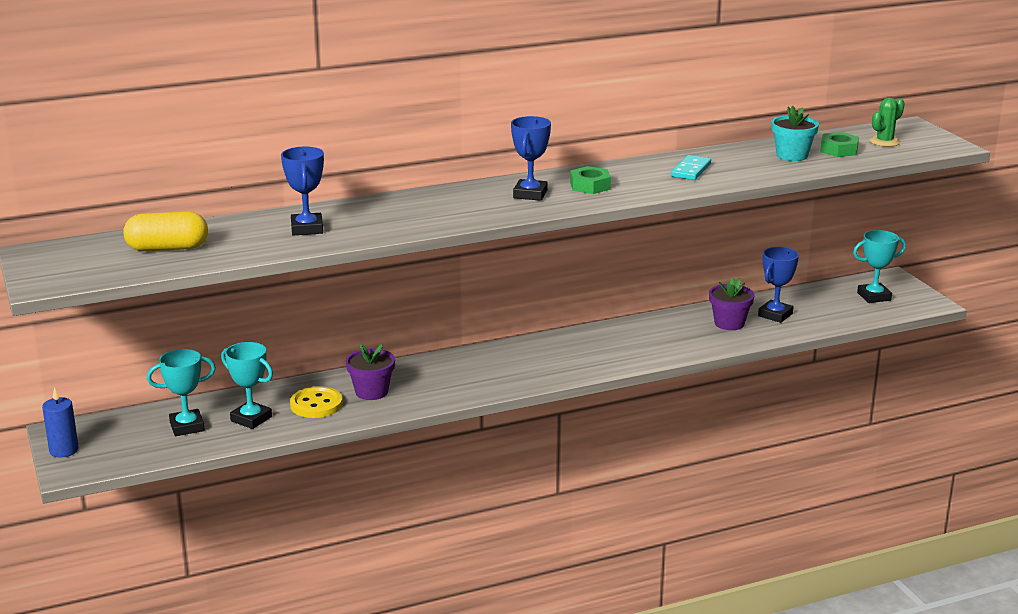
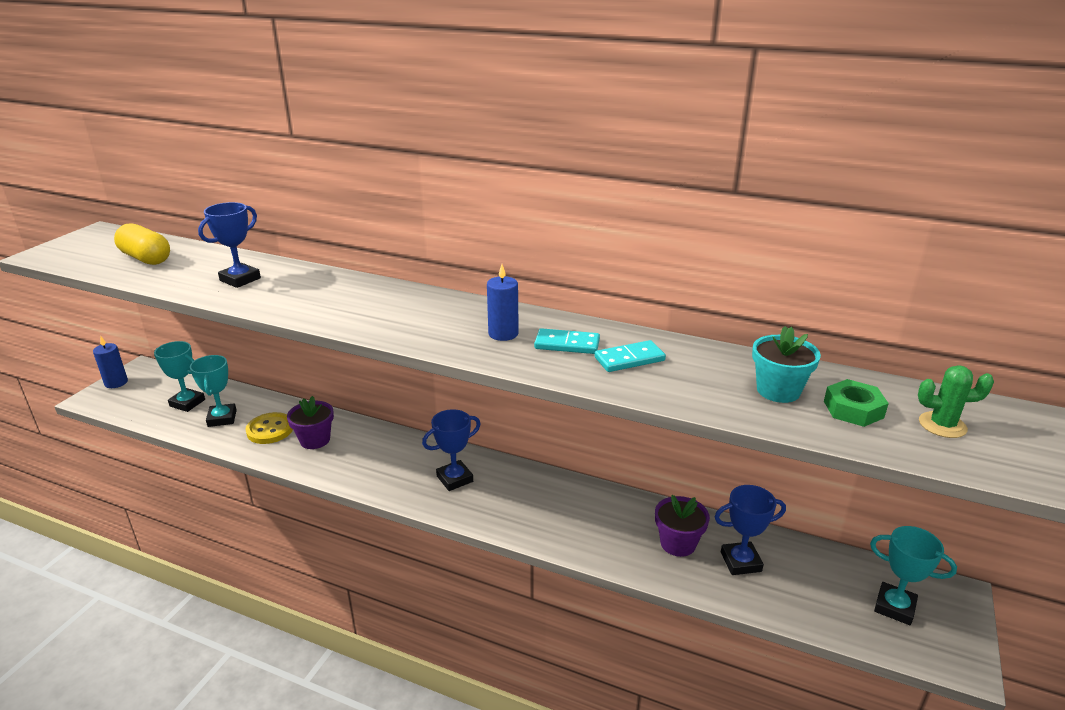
camera: 45 degrees right, 5 degrees up
(530, 194) = (440, 320): blue trophy -> blue trophy (454, 479)
(590, 186) = (503, 334): green nut -> blue candle
(640, 177) = (567, 344): none -> turquoise domino

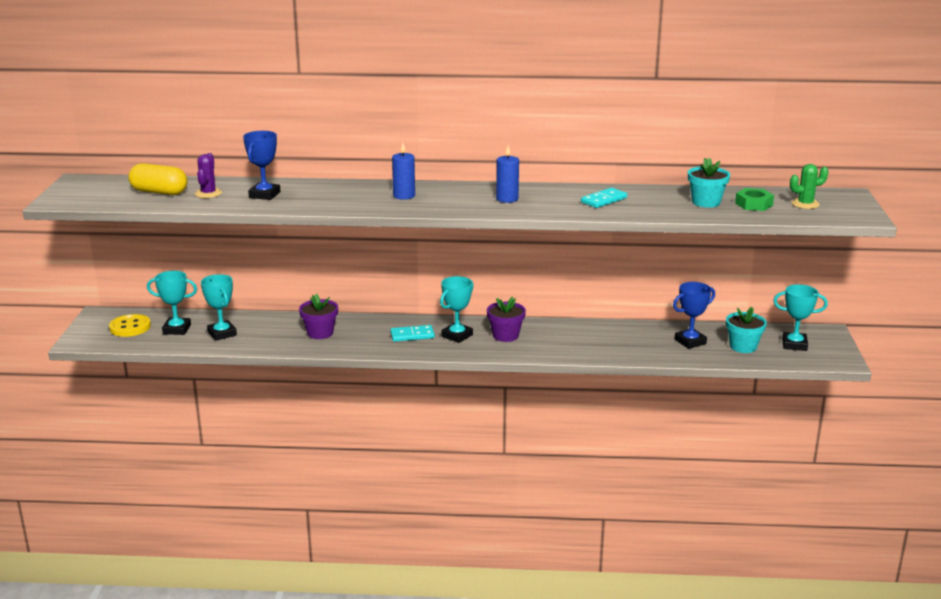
camera: 20 degrees left, 5 degrees down
(116, 383) = (88, 327): blue candle -> blue candle (404, 196)
(188, 268) = (208, 193): none -> purple cactus
(270, 430) = (274, 333): yellow button -> yellow button (130, 327)
(454, 479) = (457, 336): blue trophy -> turquoise trophy
(567, 344) = (556, 198): turquoise domino -> turquoise domino (412, 335)
(678, 543) = (643, 340): purple flower pot -> purple flower pot (505, 335)
(813, 591) = (743, 346): none -> turquoise flower pot

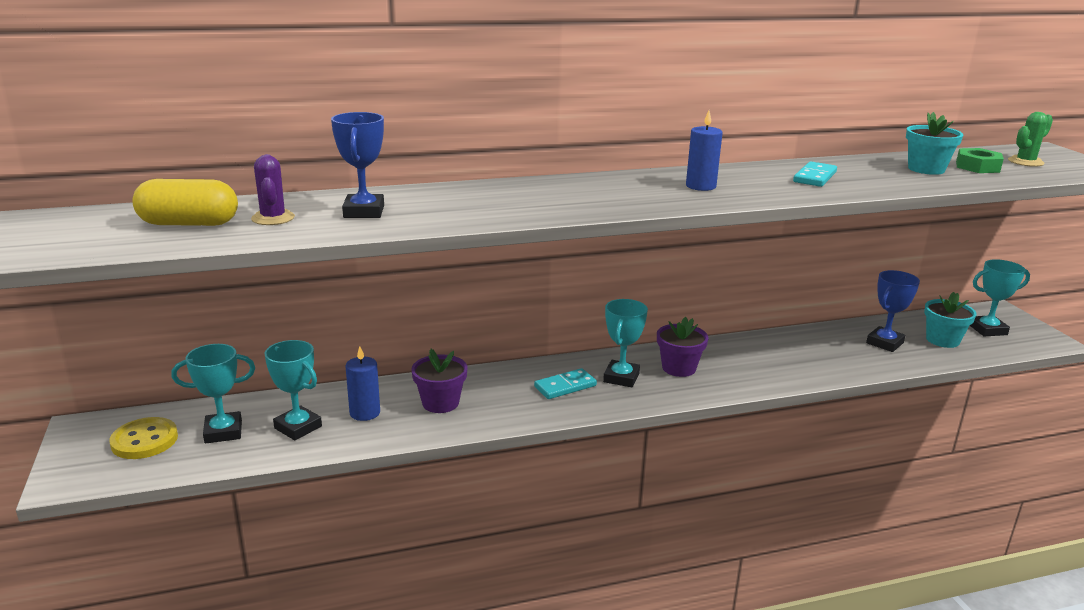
camera: 20 degrees left, 0 degrees up
(404, 196) = (565, 194): blue candle -> blue candle (365, 413)

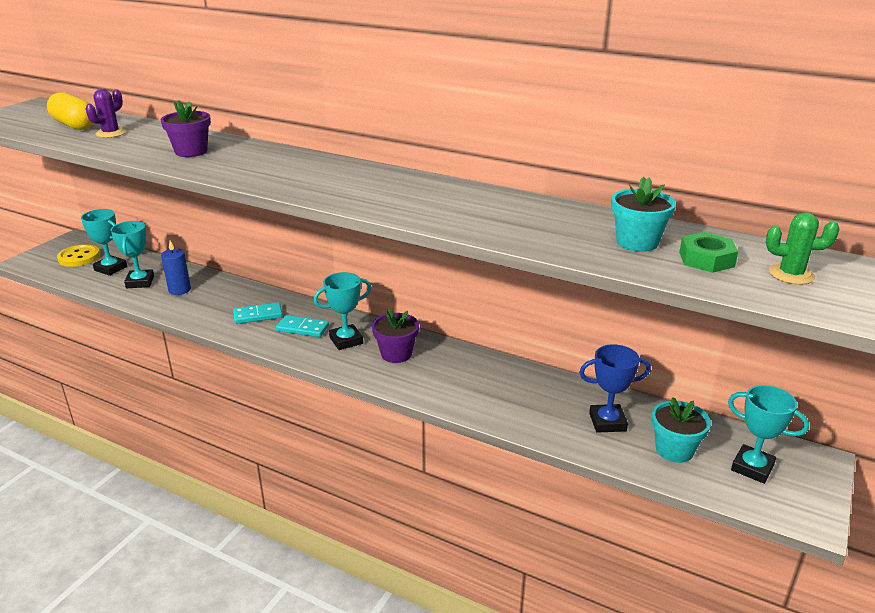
camera: 45 degrees right, 5 degrees up
(364, 212) = (155, 143): blue trophy -> none
(440, 403) = (222, 303): purple flower pot -> purple flower pot (191, 151)
(700, 186) = (386, 191): blue candle -> none
(815, 177) = (501, 214): turquoise domino -> turquoise domino (258, 315)

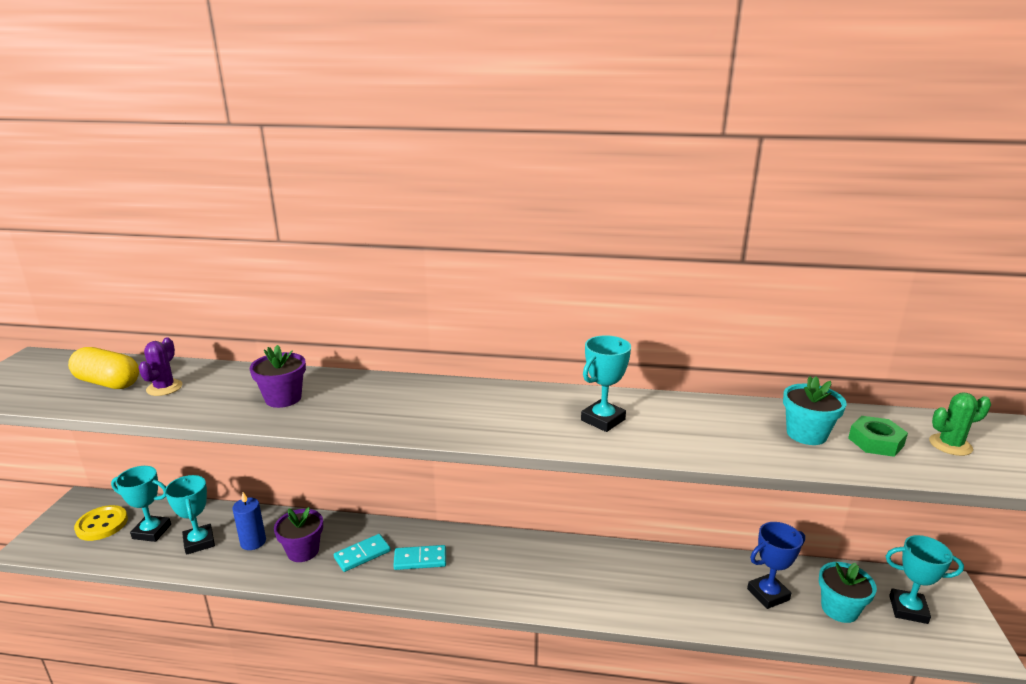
camera: 20 degrees left, 5 degrees down
(346, 340) = (474, 563): turquoise trophy -> turquoise trophy (603, 420)
(396, 354) = (533, 567): purple flower pot -> purple flower pot (303, 551)

